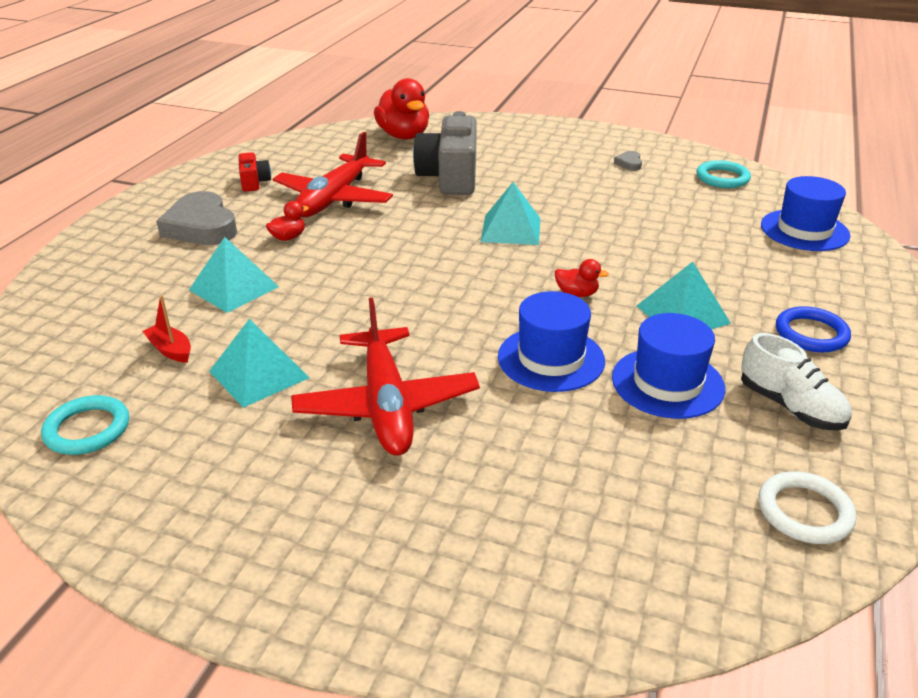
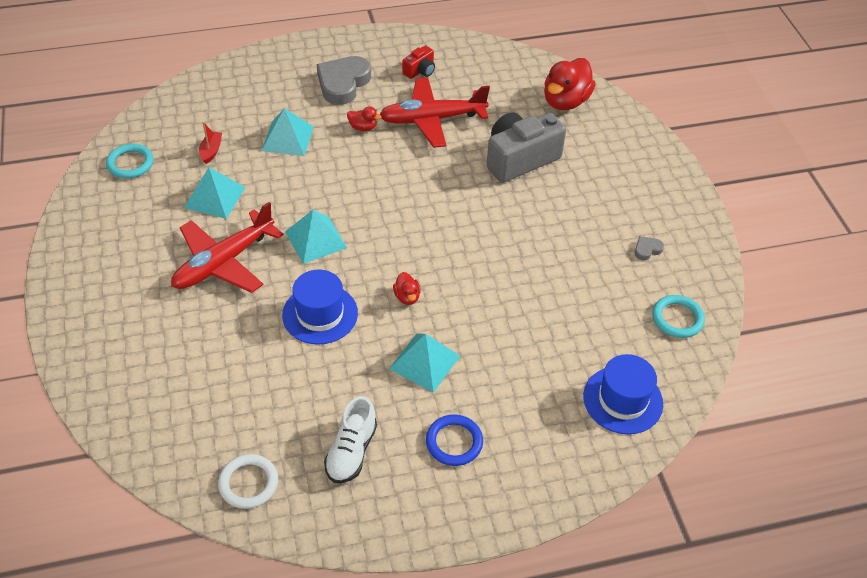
camera: 55 degrees right, 15 degrees up
(511, 229) = (468, 227): turquoise pyramid -> turquoise pyramid (315, 239)
(667, 383) = (334, 380): blue hat -> none

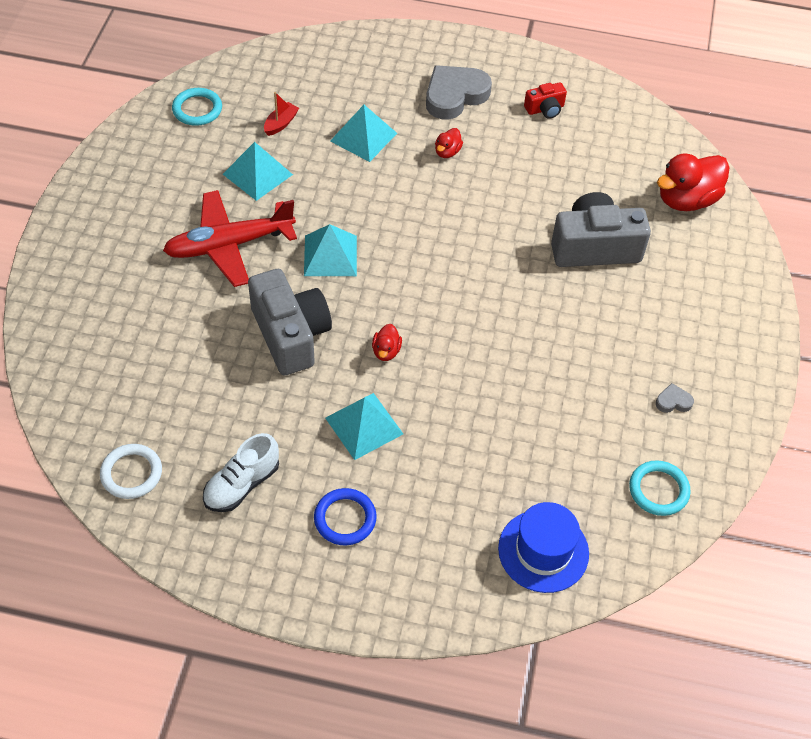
camera: 25 degrees right, 5 degrees up
(320, 314) = (290, 334): blue hat -> grey camera
(363, 127) = (447, 152): red duck -> red duck turned 75 degrees clockwise
(432, 119) = (525, 168): red plane -> none

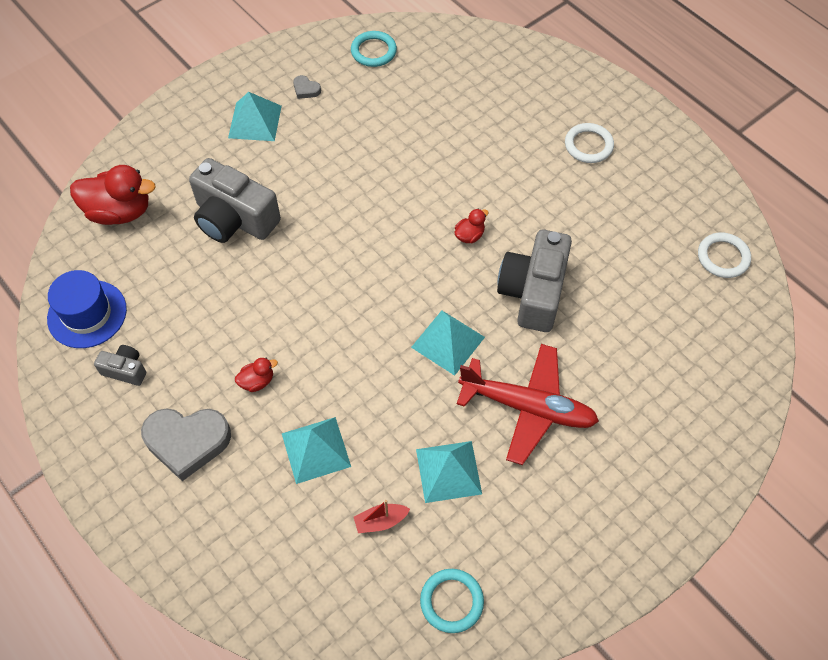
camera: 140 degrees left, 5 degrees up
(242, 484) = (645, 205): white shoe -> none
(345, 519) = (588, 145): blue ring -> white ring
(364, 425) = (529, 194): turquoise pyramid -> turquoise pyramid (255, 121)
(543, 551) = (477, 61): blue hat -> blue hat (87, 314)
(545, 109) = (125, 370): red camera -> grey camera

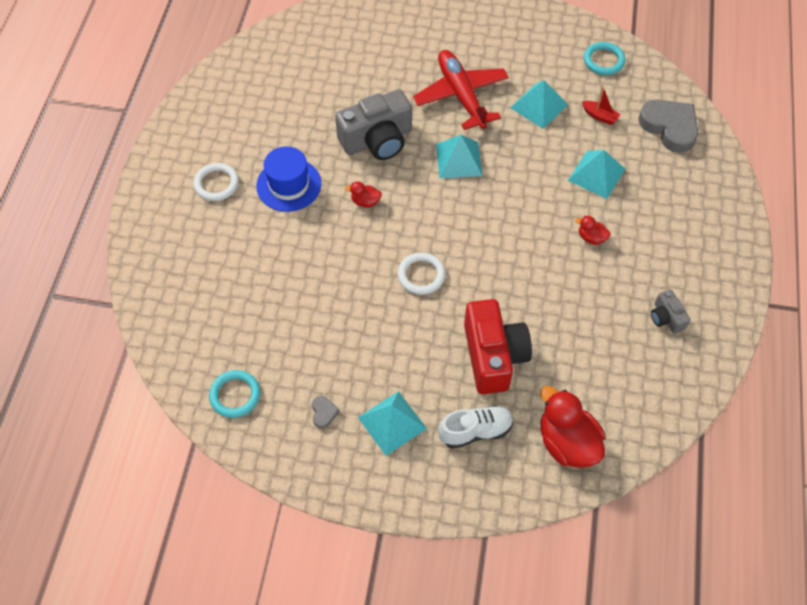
camera: 130 degrees left, 0 degrees up
(87, 314) = (659, 381): blue hat -> blue hat (289, 185)
(187, 442) = (666, 242): grey heart -> grey heart (669, 127)
(193, 164) = (475, 431): none -> white shoe
(234, 219) = (493, 356): grey camera -> red camera
(723, 257) = (255, 64): white ring -> white ring (421, 275)

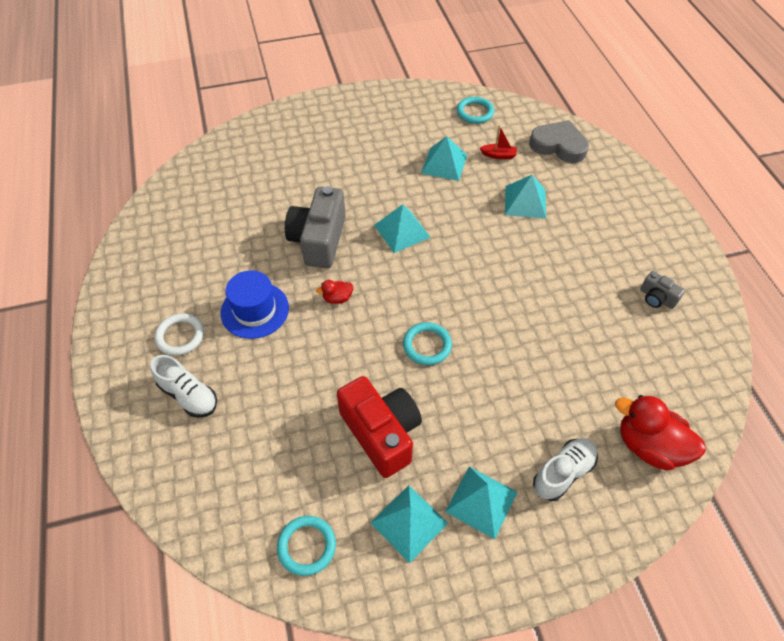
camera: 25 degrees left, 5 degrees down
(200, 237) = (188, 395): none -> white shoe
(324, 413) = (409, 522): grey heart -> turquoise pyramid
(377, 140) = (319, 240): grey camera -> grey camera turned 150 degrees clockwise
(421, 275) = (427, 345): white ring -> turquoise ring
(461, 95) = (373, 177): red plane -> none
(493, 356) = (535, 393): red camera -> red camera (381, 433)
(591, 237) = (553, 255): red duck -> none

